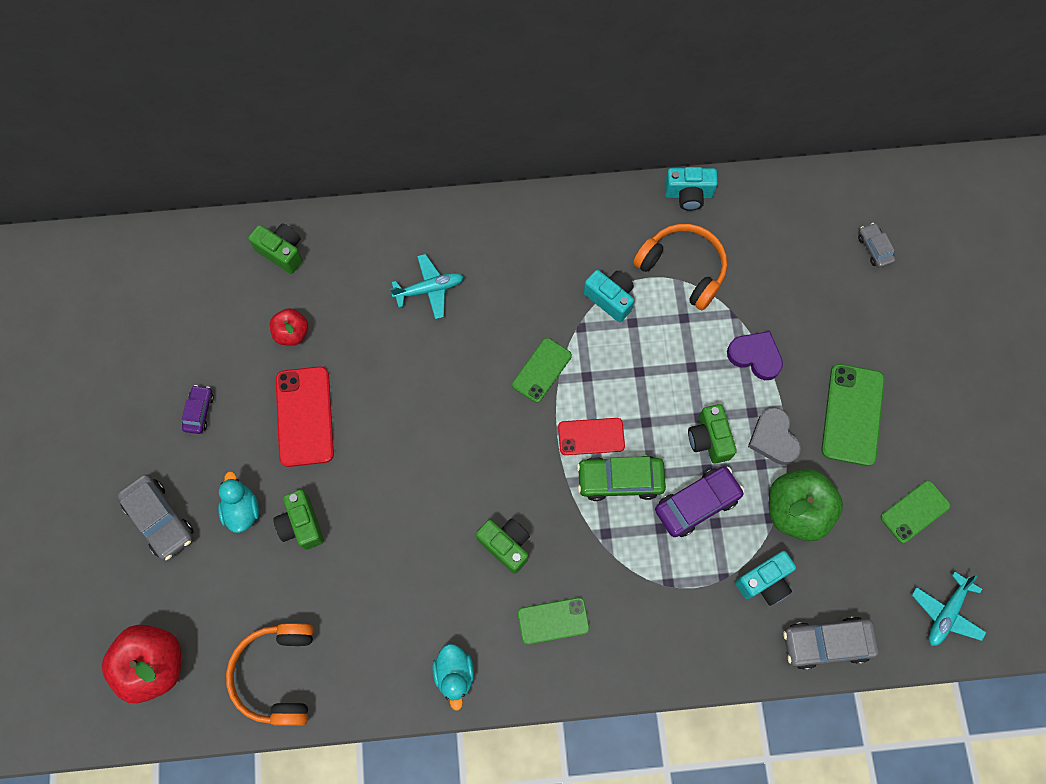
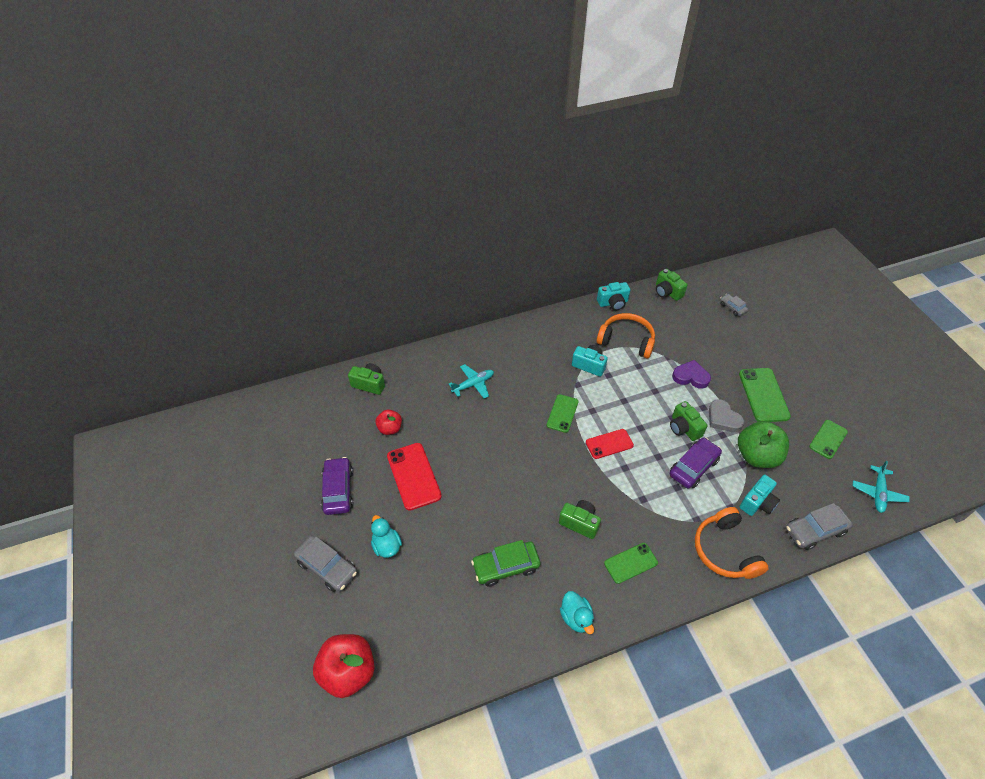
camera: 15 degrees left, 20 degrees down
(199, 411) = (338, 490): purple car -> purple car, size x1.74
(277, 674) = (446, 653): orange headphones -> orange headphones (724, 550)
(302, 524) = (432, 545): green camera -> green camera (667, 292)
(620, 480) = (638, 465): green car -> green car (506, 566)

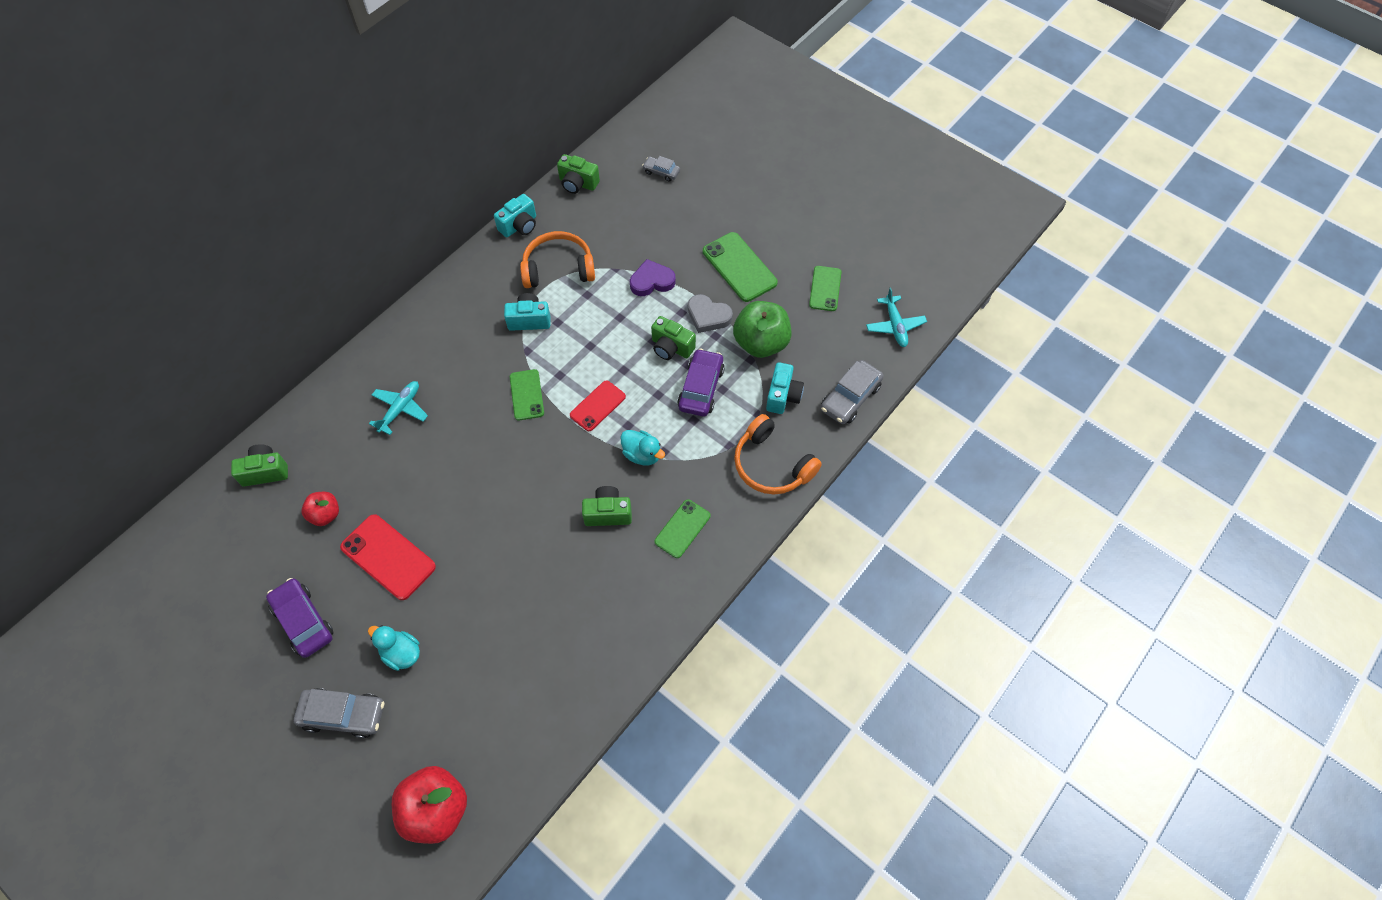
camera: 30 degrees left, 10 degrees up
(506, 566) = (551, 603): green car -> none
(576, 618) = (653, 617): turquoise duck -> turquoise duck (642, 454)

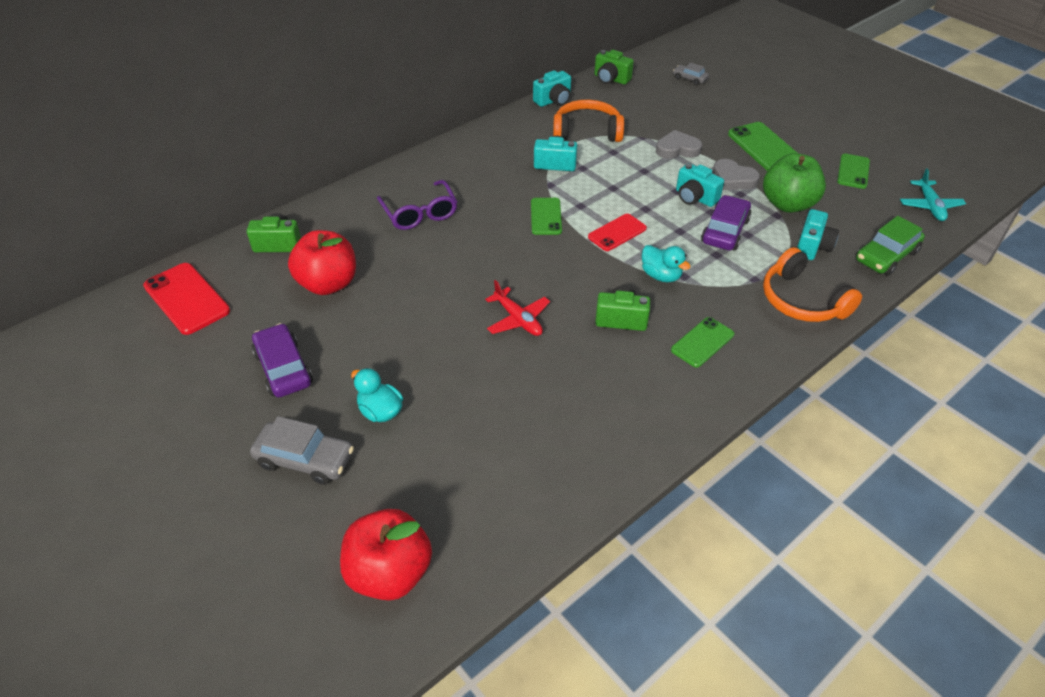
camera: 10 degrees right, 15 degrees down
(325, 514) = (328, 284): red apple -> red apple, size x1.78
(388, 557) = (384, 326): red phone -> red phone (187, 298)
(400, 409) = (419, 213): turquoise plane -> purple glasses
(513, 529) = (518, 319): none -> red plane
(652, 281) = (677, 149): purple heart -> grey heart
(671, 347) = (695, 197): green camera -> turquoise camera
(850, 397) = (886, 256): grey car -> green car

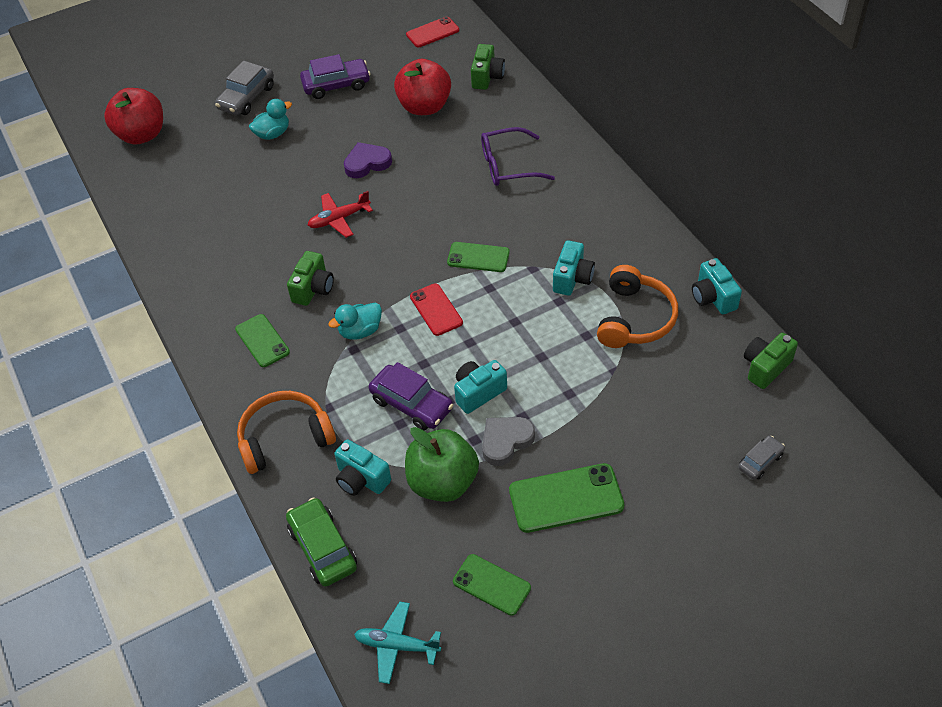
camera: 105 degrees right, 5 degrees up
(187, 298) = (432, 32): red phone -> red phone, size x0.65
(426, 313) = (367, 163): none -> purple heart
(677, 149) = (581, 401): grey heart -> none

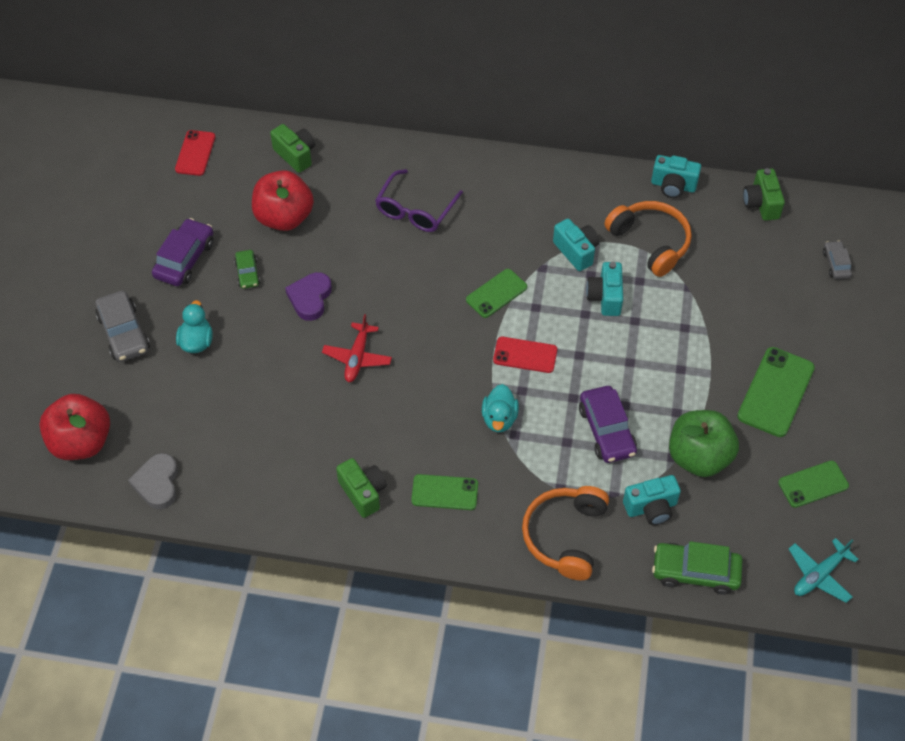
camera: 55 degrees left, 5 degrees up
(313, 289) = (420, 423): green camera -> green camera (363, 493)
(356, 120) = (247, 273): none -> green car
(411, 404) = (606, 430): purple car -> purple car turned 90 degrees clockwise
(478, 392) = (634, 381): turquoise camera -> turquoise camera (605, 297)
(505, 441) = (694, 394): grey heart -> grey heart (157, 483)

